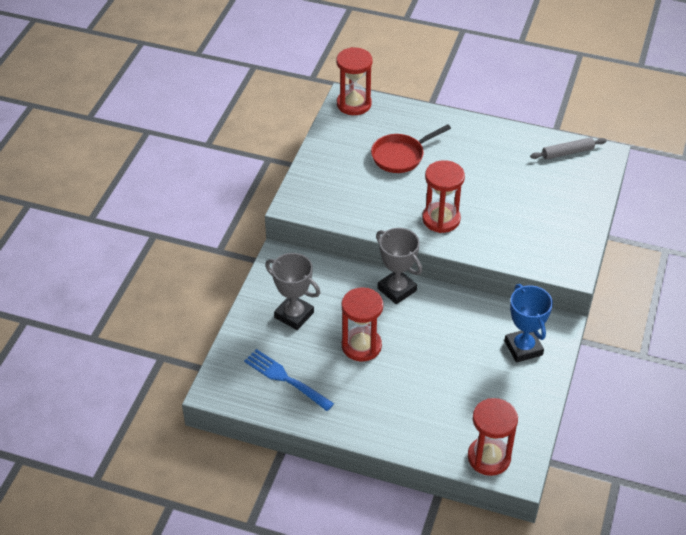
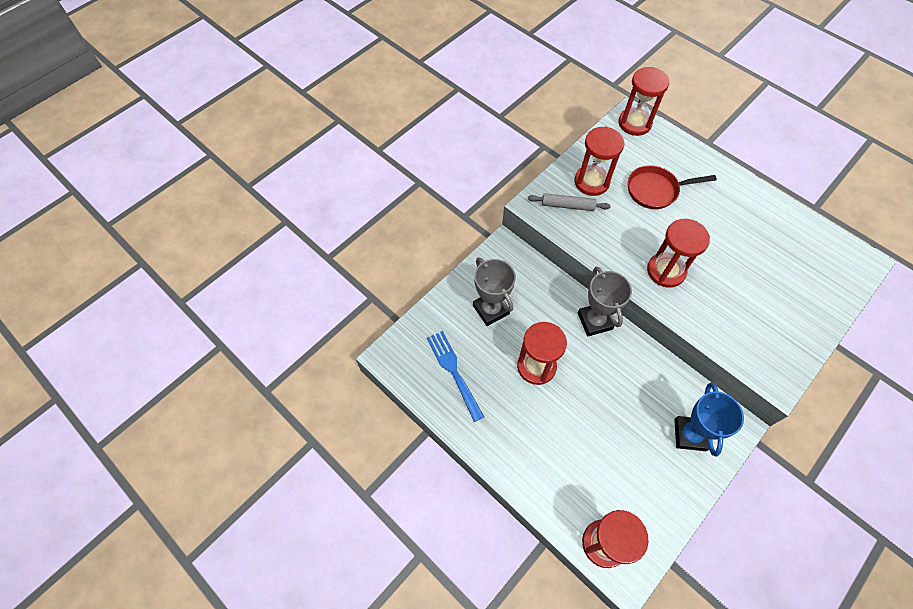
camera: 25 degrees right, 15 degrees up
(338, 168) = (591, 182): none -> red hourglass
(567, 152) = (825, 245): grey rolling pin -> grey rolling pin (567, 205)

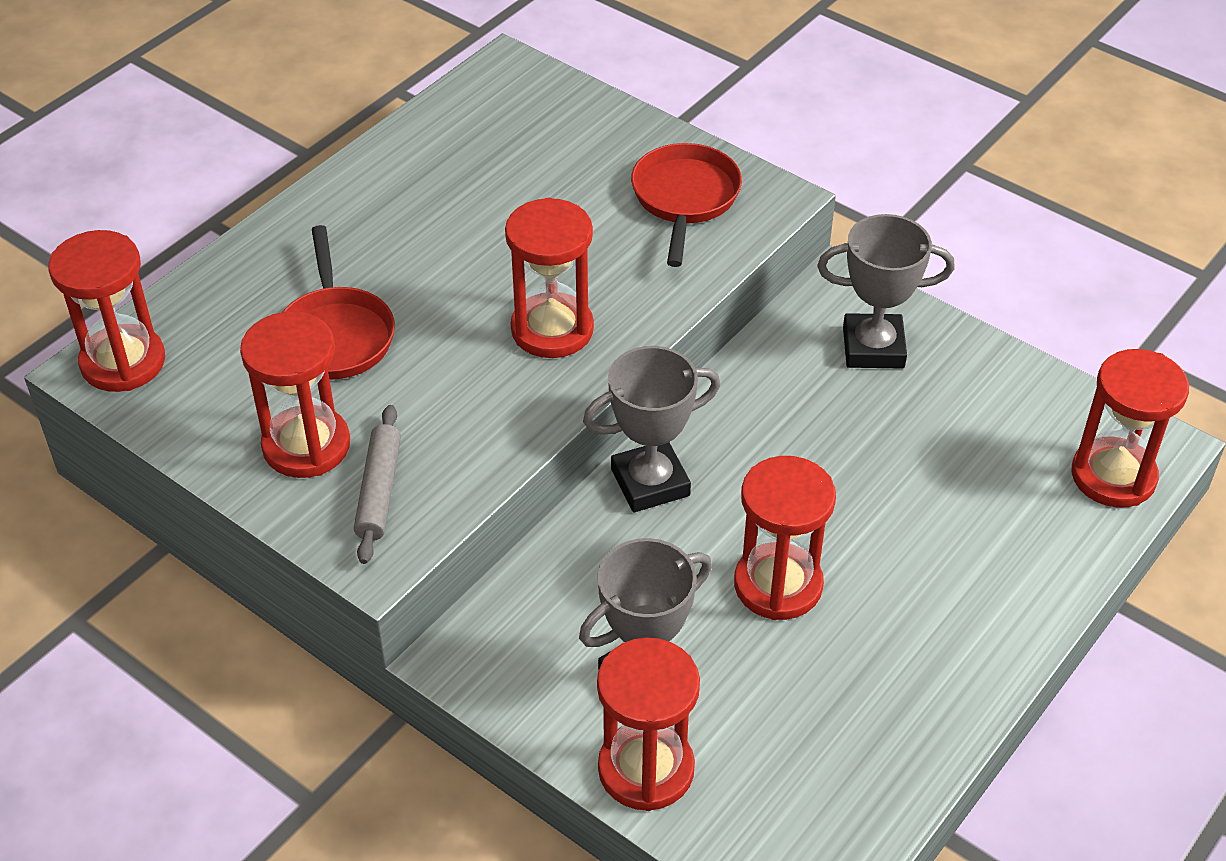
camera: 95 degrees left, 15 degrees down
(449, 306) = (646, 769): none -> red hourglass
(454, 371) = (821, 744): blue fork -> none
(690, 435) = (873, 347): blue trophy -> grey trophy
(769, 337) = (685, 199): none -> red pan

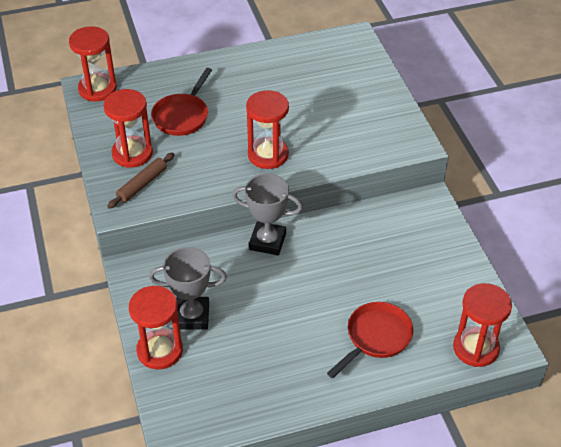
camera: 35 degrees right, 0 degrees up
(379, 491) = (142, 184): grey rolling pin -> brown rolling pin
(685, 199) = (377, 127): red pan -> red pan (376, 338)
(778, 585) = (280, 310): red hourglass -> none
(873, 347) = (419, 235): grey trophy -> none

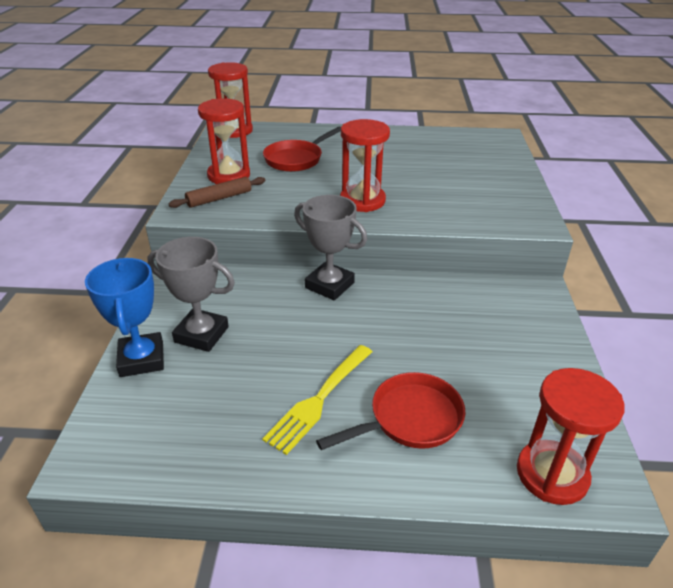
camera: 20 degrees right, 10 degrees down
(160, 350) = (141, 359): red hourglass -> blue trophy
(308, 342) = (319, 399): none -> yellow fork

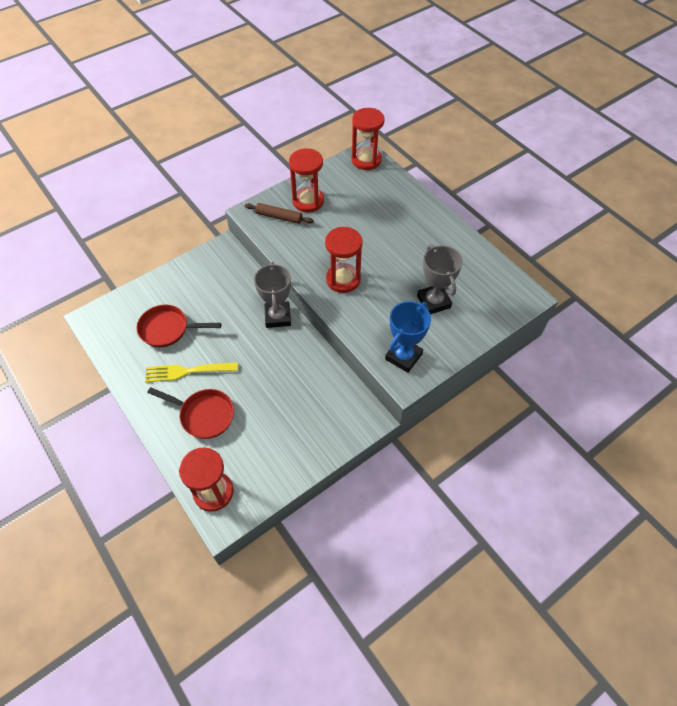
camera: 50 degrees right, 20 degrees up
(141, 359) = (157, 287): blue trophy -> blue trophy (403, 356)
(201, 334) = (191, 295): grey trophy -> grey trophy (433, 302)
(296, 159) = (361, 215): red pan -> red pan (168, 329)

